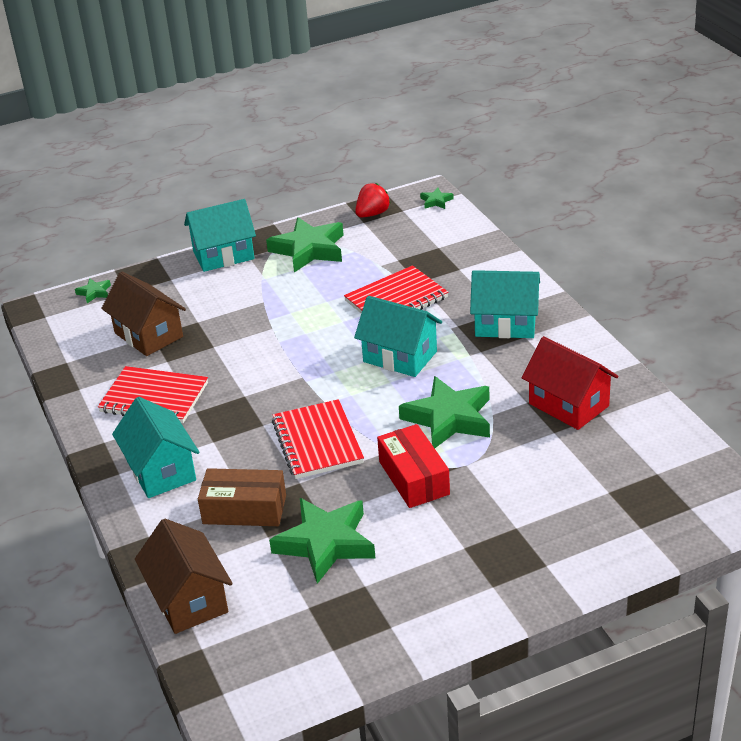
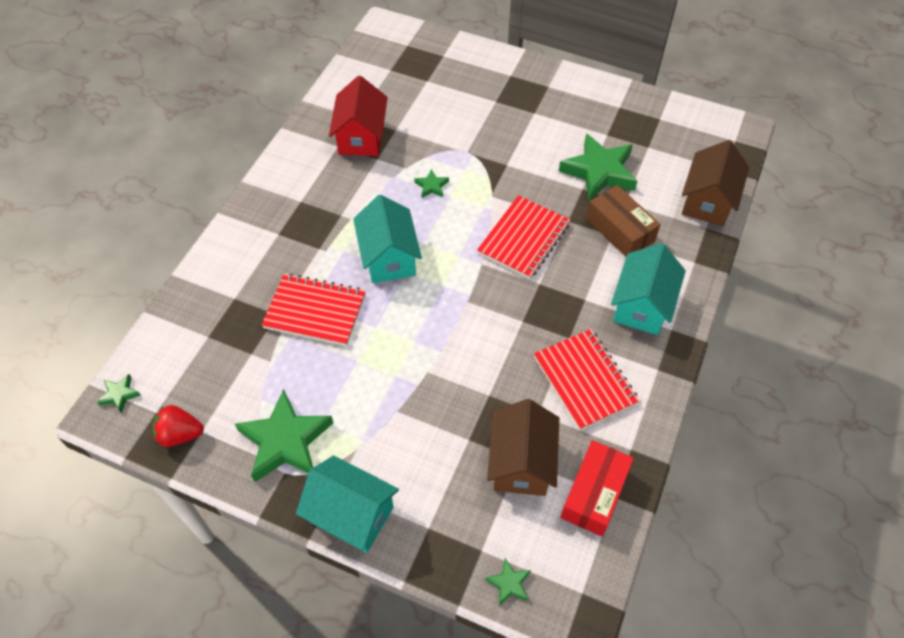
camera: 135 degrees left, 20 degrees up
(414, 478) = (504, 168): red box -> red box (594, 494)
(449, 418) = (432, 186): green star -> green star, size x0.44
(505, 324) = (293, 221): turquoise house -> none

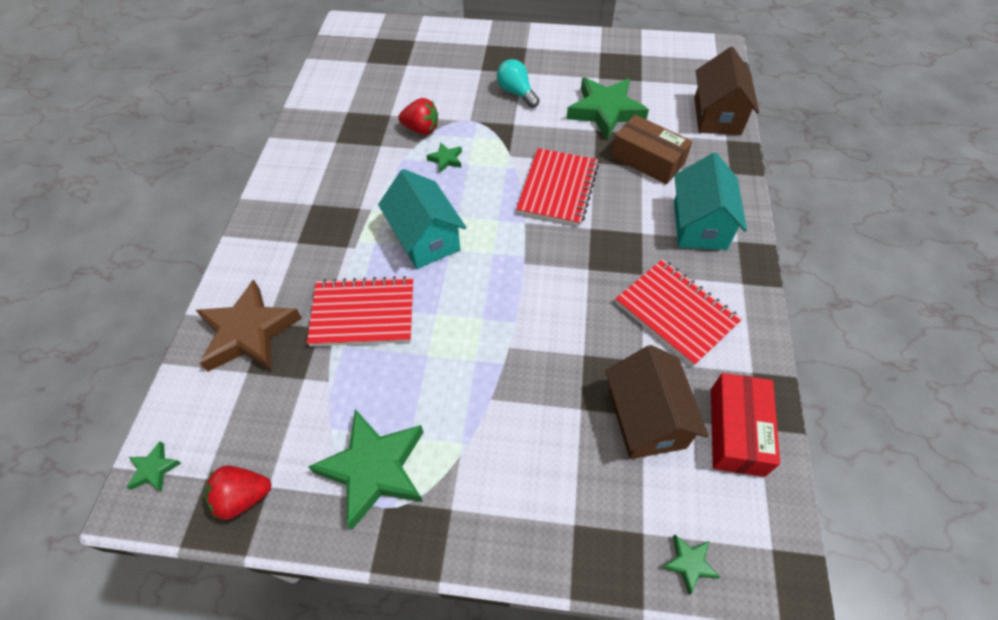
camera: 15 degrees left, 0 degrees up
(218, 304) = (249, 333): none -> brown star
(351, 514) = (480, 535): turquoise house -> none
(361, 137) = (357, 128): red house -> none
(419, 150) = (421, 129): none -> red strawberry
(521, 133) = (516, 93): none -> turquoise light bulb

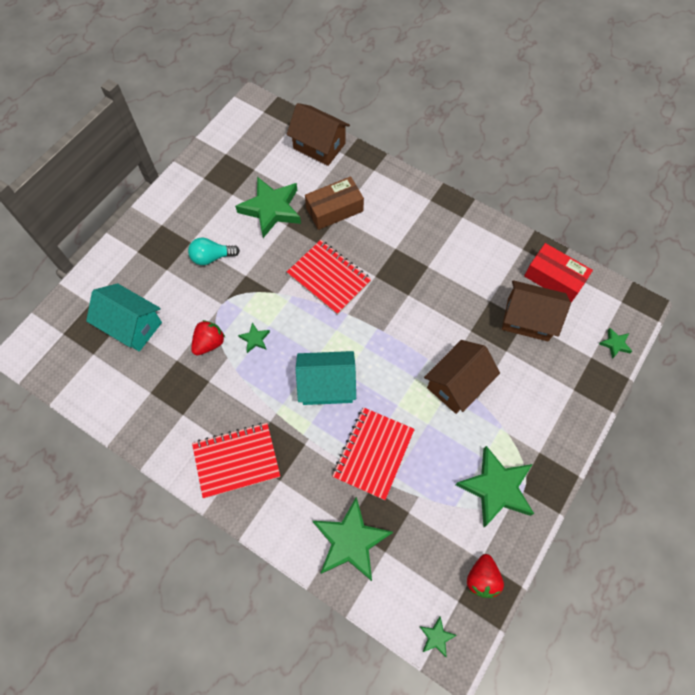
camera: 65 degrees left, 10 degrees up
(249, 333) = (350, 541): brown star -> green star
(498, 367) = (457, 384): none -> brown house
(676, 313) = (465, 264): red notebook -> red notebook (236, 460)
(699, 225) = (407, 213): turquoise house -> turquoise house (132, 326)

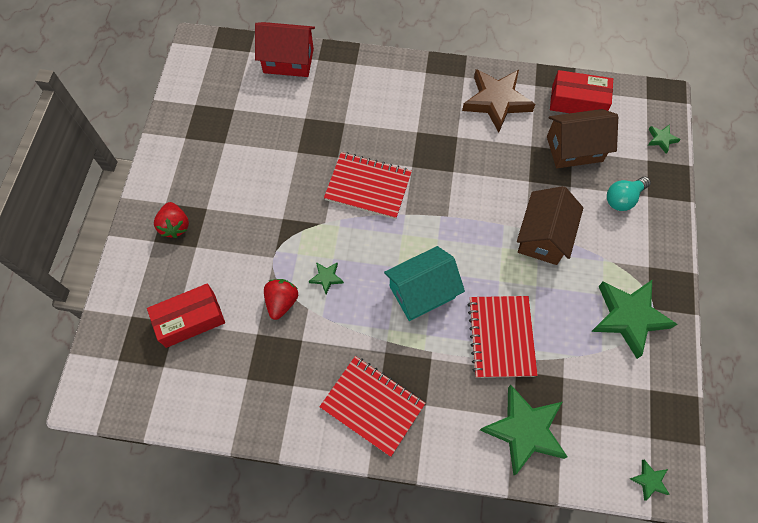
camera: 25 degrees left, 0 degrees up
(132, 326) = (190, 320): turquoise house -> red box
(212, 257) = (237, 214): turquoise light bulb -> turquoise light bulb (623, 198)
(236, 460) = (372, 405): red notebook -> red notebook turned 75 degrees clockwise
(271, 209) = (273, 142): green star -> none
(319, 146) = (288, 61): brown house -> red house
(334, 209) = (337, 117): brown box -> none
(479, 250) = (496, 101): none -> brown star
(482, 578) = (660, 406): red strawberry -> red strawberry (175, 226)

